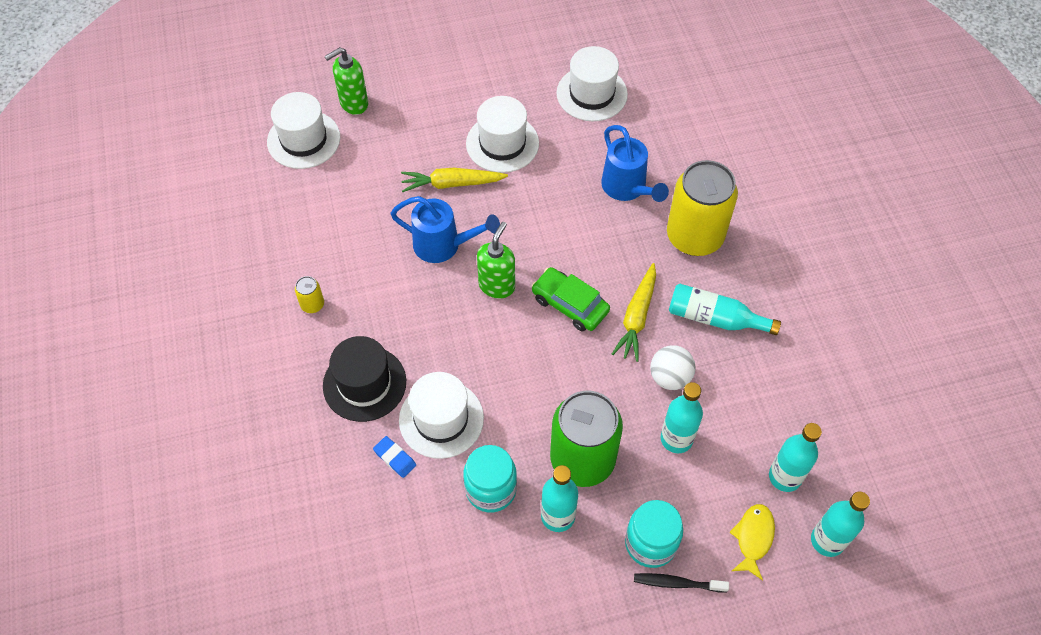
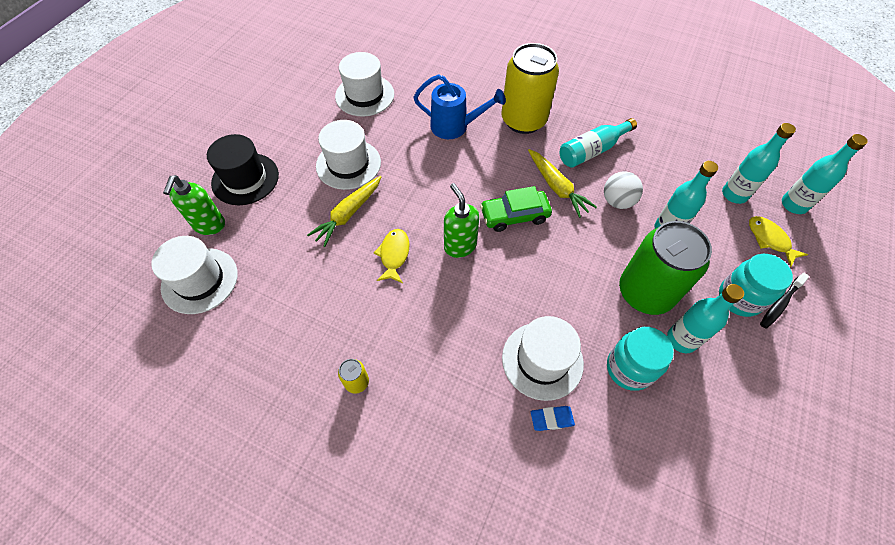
camera: 50 degrees left, 0 degrees up
(364, 383) = (465, 394): black hat -> black hat (245, 179)
(443, 245) = (394, 255): blue watering can -> yellow fish

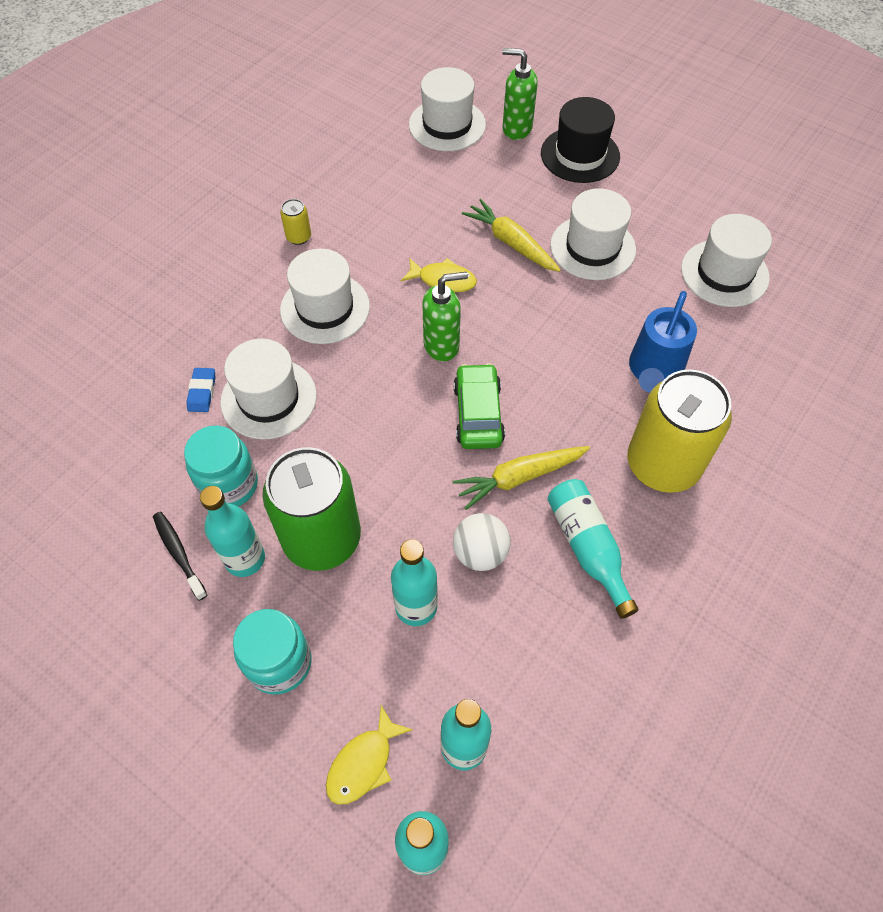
camera: 100 degrees right, 0 degrees up
(439, 338) = (325, 308): none -> white hat
(769, 239) = (363, 763): yellow fish -> yellow fish turned 150 degrees clockwise
(780, 304) = (254, 719): black toothbrush -> black toothbrush (179, 553)

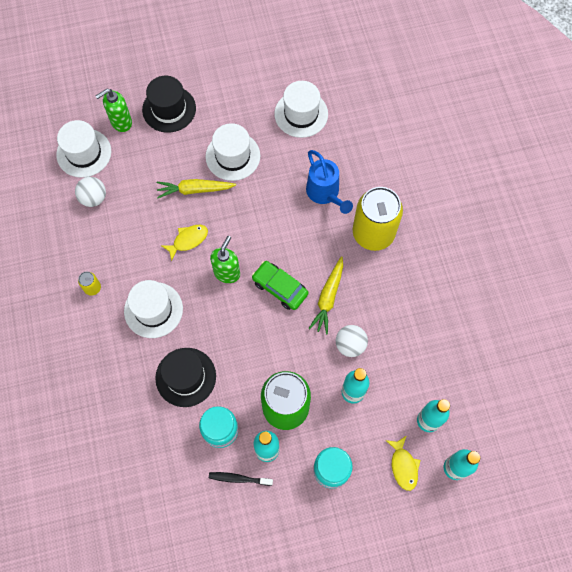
camera: 50 degrees left, 10 degrees up
(202, 392) = (152, 406): blue eraser -> none
(268, 398) = (185, 377): white hat -> black hat
(404, 167) = (93, 198): none -> white ball
(587, 548) = (385, 299): turquoise bottle -> none

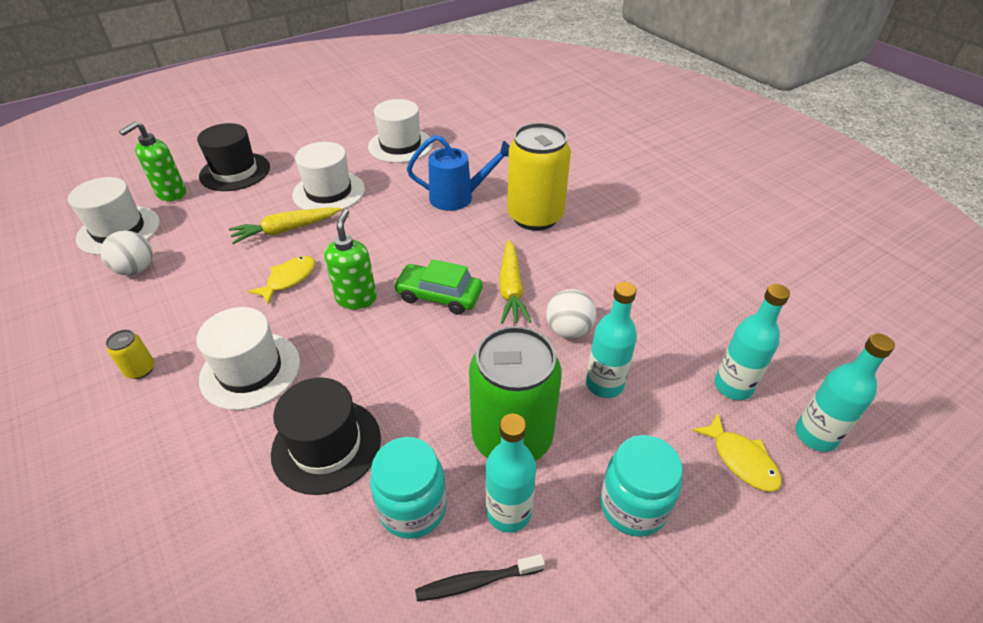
camera: 20 degrees left, 25 degrees down
(325, 193) = (458, 198): blue watering can -> blue watering can turned 45 degrees counterclockwise

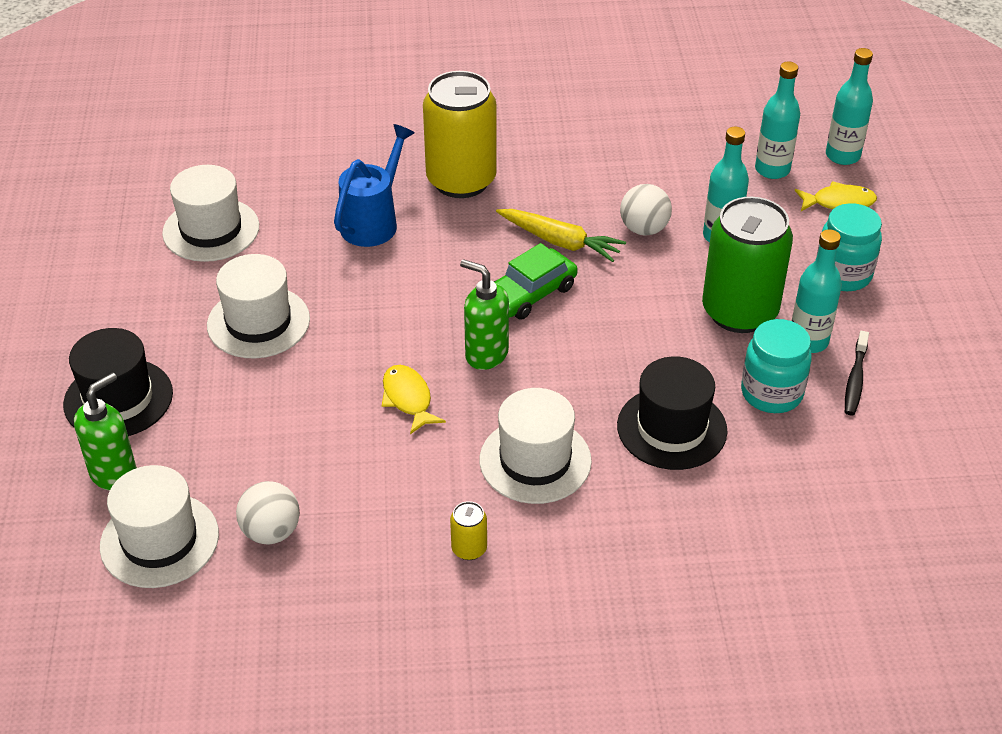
camera: 60 degrees left, 0 degrees up
(171, 194) = (114, 474): green soap dispenser -> green soap dispenser turned 120 degrees counterclockwise
(285, 230) = (308, 380): yellow carrot -> none

